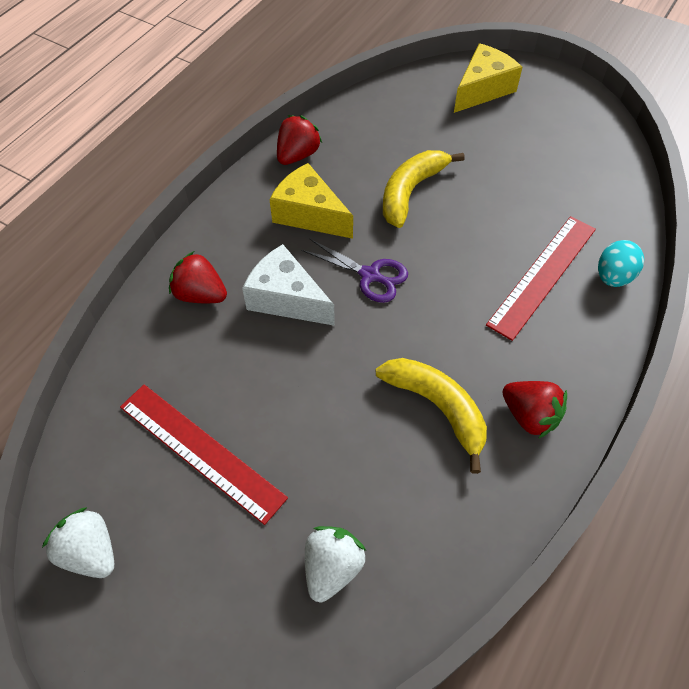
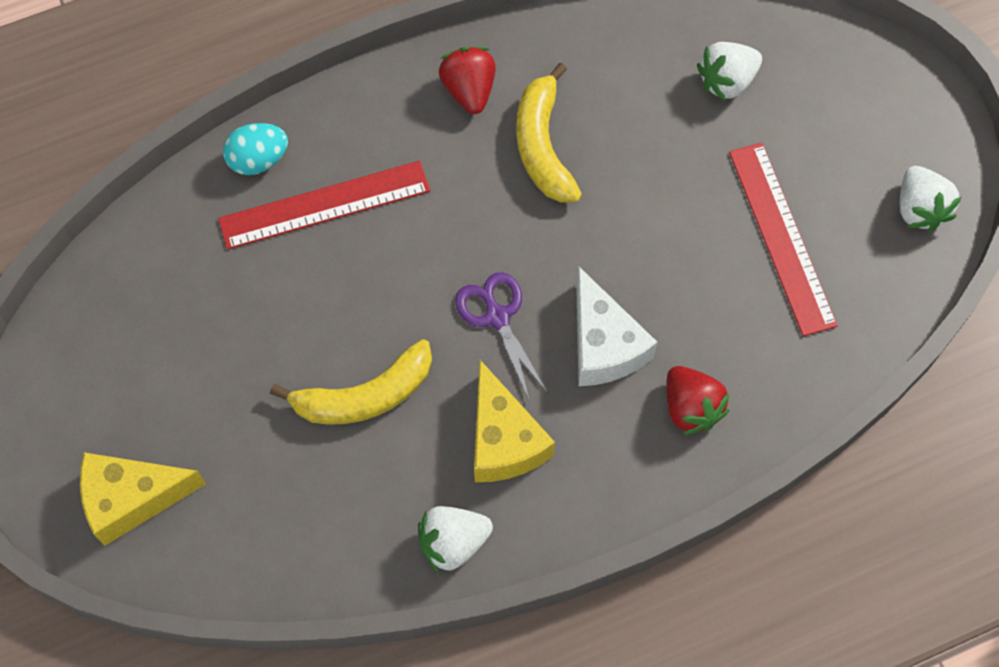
camera: 145 degrees left, 10 degrees up
(297, 155) = (453, 543): red strawberry -> white strawberry

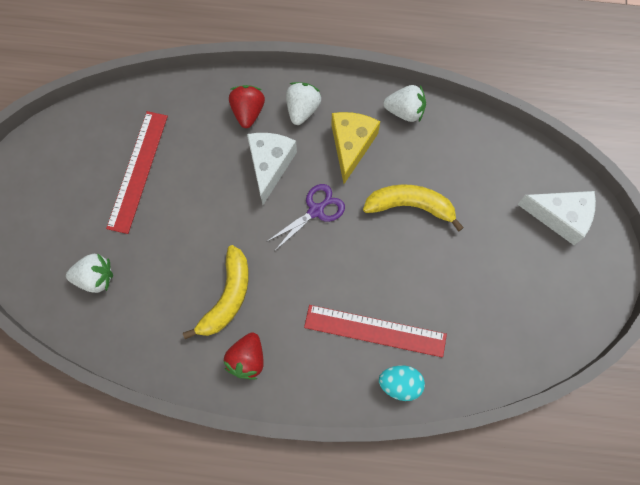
camera: 150 degrees left, 5 degrees up
(132, 499) = (560, 217): yellow cheese -> white cheese
(497, 317) = (316, 210): purple scissors -> purple scissors turned 135 degrees counterclockwise
(919, 209) = (56, 146): white strawberry -> white strawberry (302, 109)

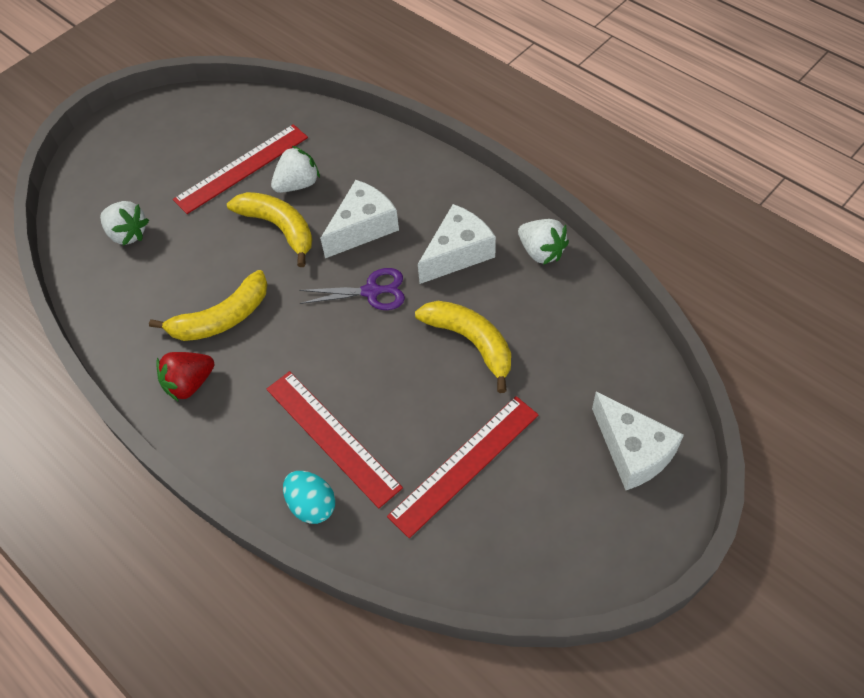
camera: 40 degrees right, 15 degrees down
(209, 202) = (279, 228): none -> yellow banana
(248, 112) = (383, 172): red strawberry -> none
(302, 109) = (437, 196): white strawberry -> white strawberry (298, 184)
(351, 145) = (457, 253): yellow cheese -> white cheese
(471, 292) = (465, 465): none -> red ruler

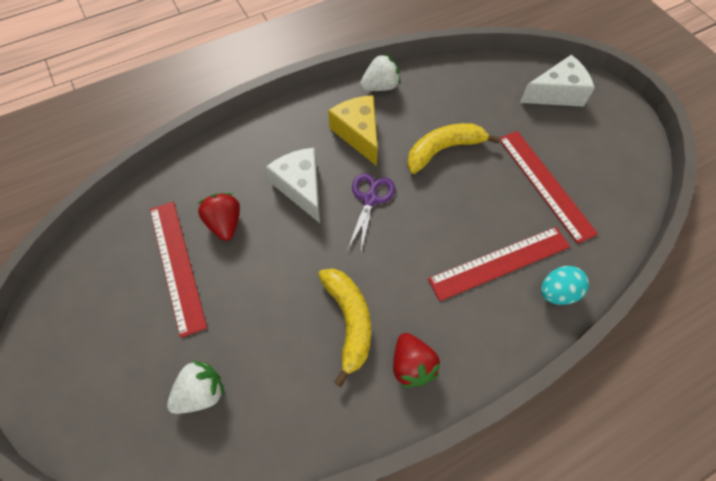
camera: 75 degrees left, 5 degrees up
(279, 228) = (268, 250): yellow banana -> none
(298, 184) = (225, 223): white strawberry -> red strawberry
(457, 253) = (358, 134): white cheese -> yellow cheese

